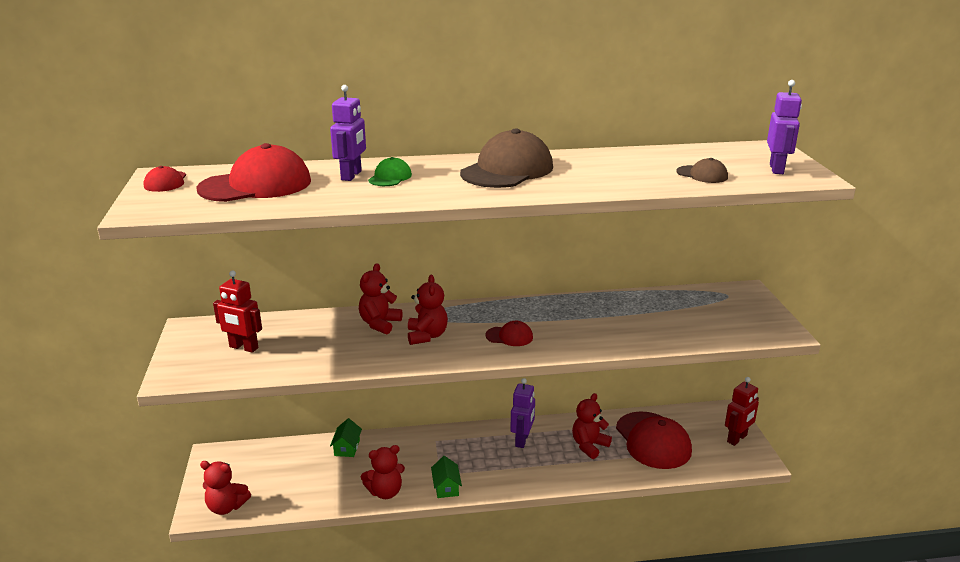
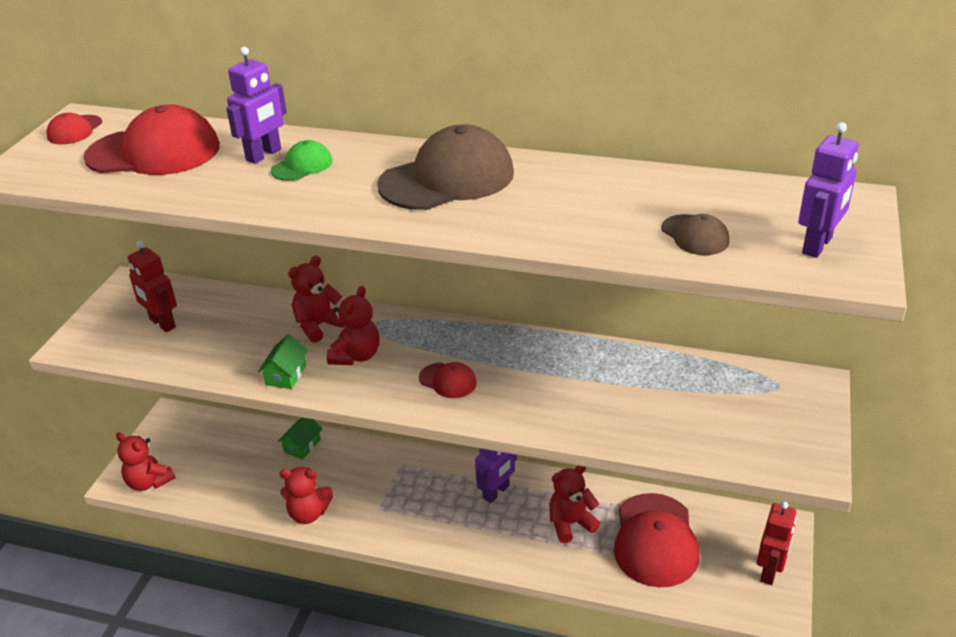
camera: 25 degrees right, 10 degrees up
(446, 487) = (374, 528): green house -> green house (286, 375)
(737, 439) = (770, 571): red robot -> red robot turned 45 degrees counterclockwise

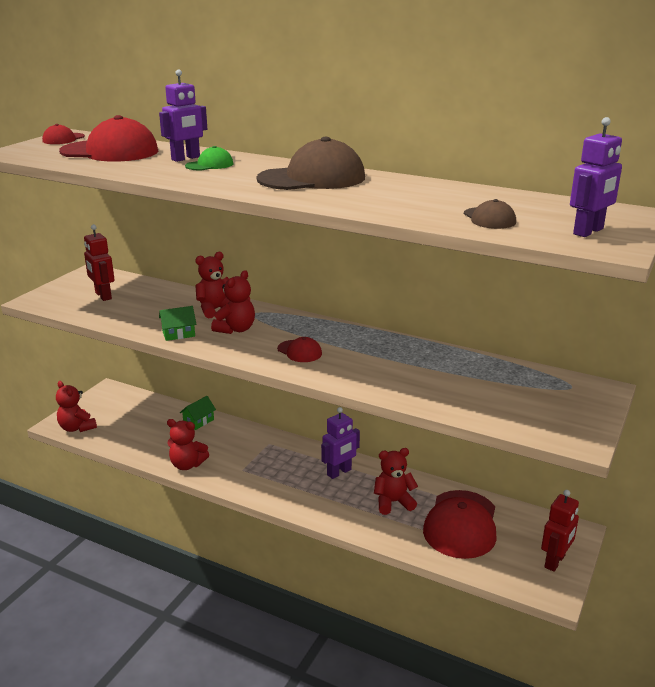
camera: 10 degrees right, 10 degrees down
(286, 375) = (178, 334): green house -> green house turned 45 degrees clockwise

